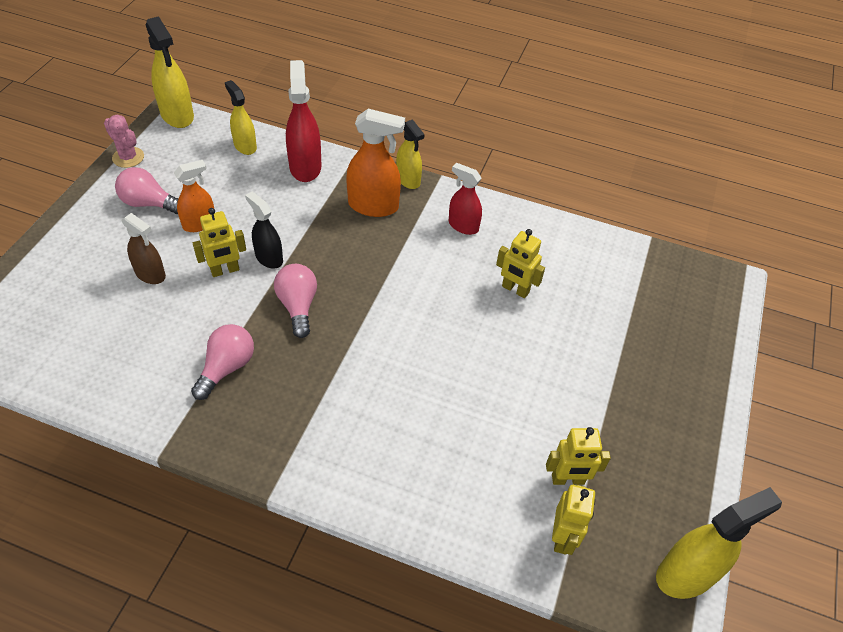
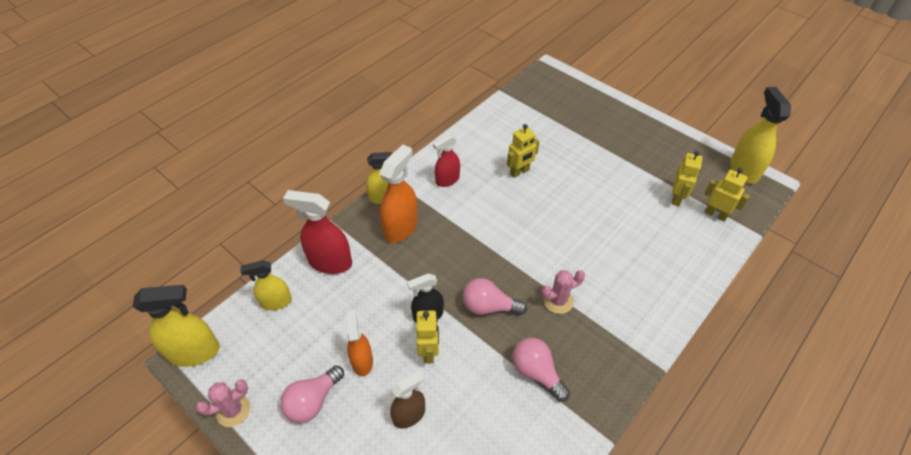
camera: 65 degrees left, 0 degrees up
(330, 369) = (558, 301): none -> pink cactus

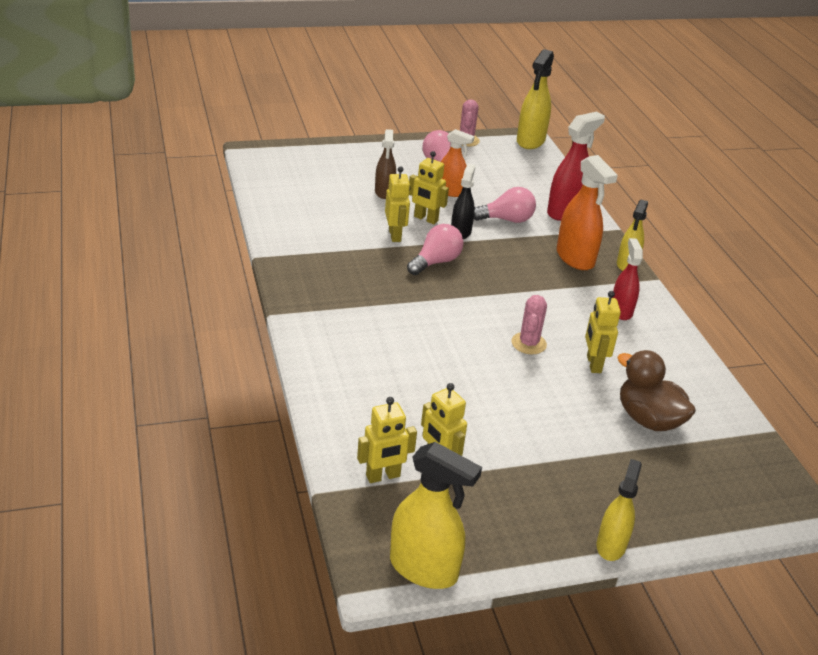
camera: 120 degrees right, 15 degrees down
(276, 302) = (545, 179): yellow spray bottle -> yellow spray bottle (611, 545)
(476, 358) = (395, 235): none -> yellow robot
(536, 372) = (349, 254): pink light bulb -> pink light bulb (506, 220)
(544, 134) = (648, 419): none -> brown duck
(558, 301) = (400, 299): pink cactus -> pink cactus (528, 343)

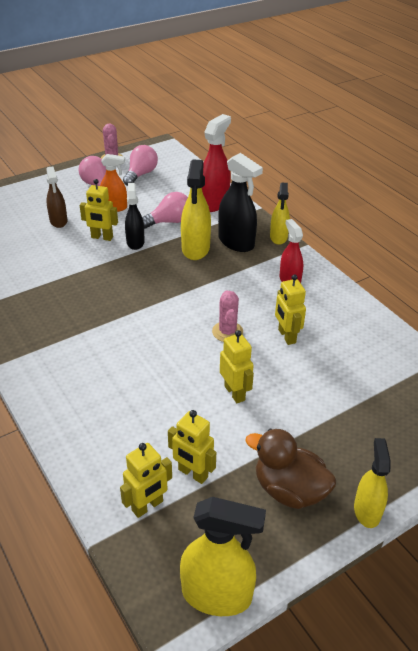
camera: 15 degrees left, 5 degrees up
(395, 235) = (80, 259): yellow robot -> yellow robot (235, 393)
(436, 262) = (124, 276): pink light bulb -> pink light bulb (141, 174)
(530, 141) = (164, 148): yellow spray bottle -> yellow spray bottle (195, 249)
(575, 258) = (236, 242): orange spray bottle -> black spray bottle
(648, 419) = (349, 375): brown duck -> brown duck (289, 490)

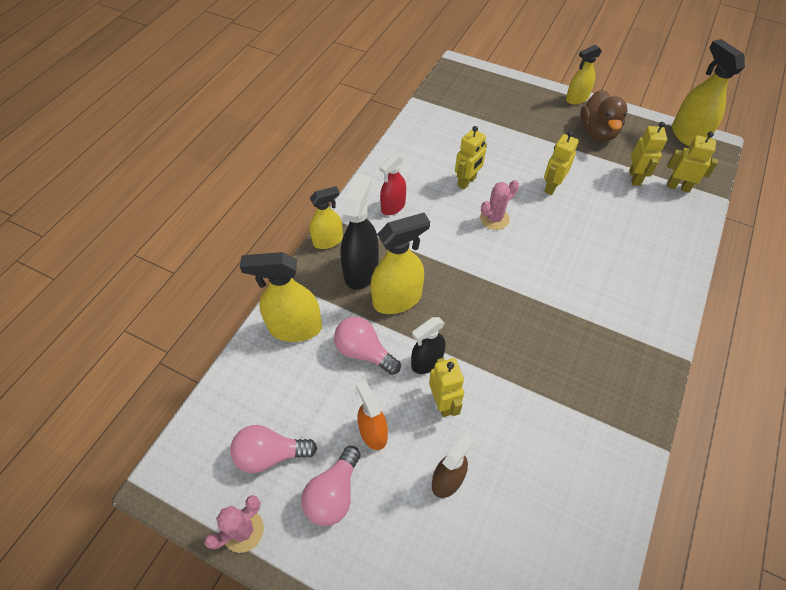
camera: 120 degrees left, 15 degrees up
(214, 203) = (295, 328): red spray bottle -> yellow spray bottle

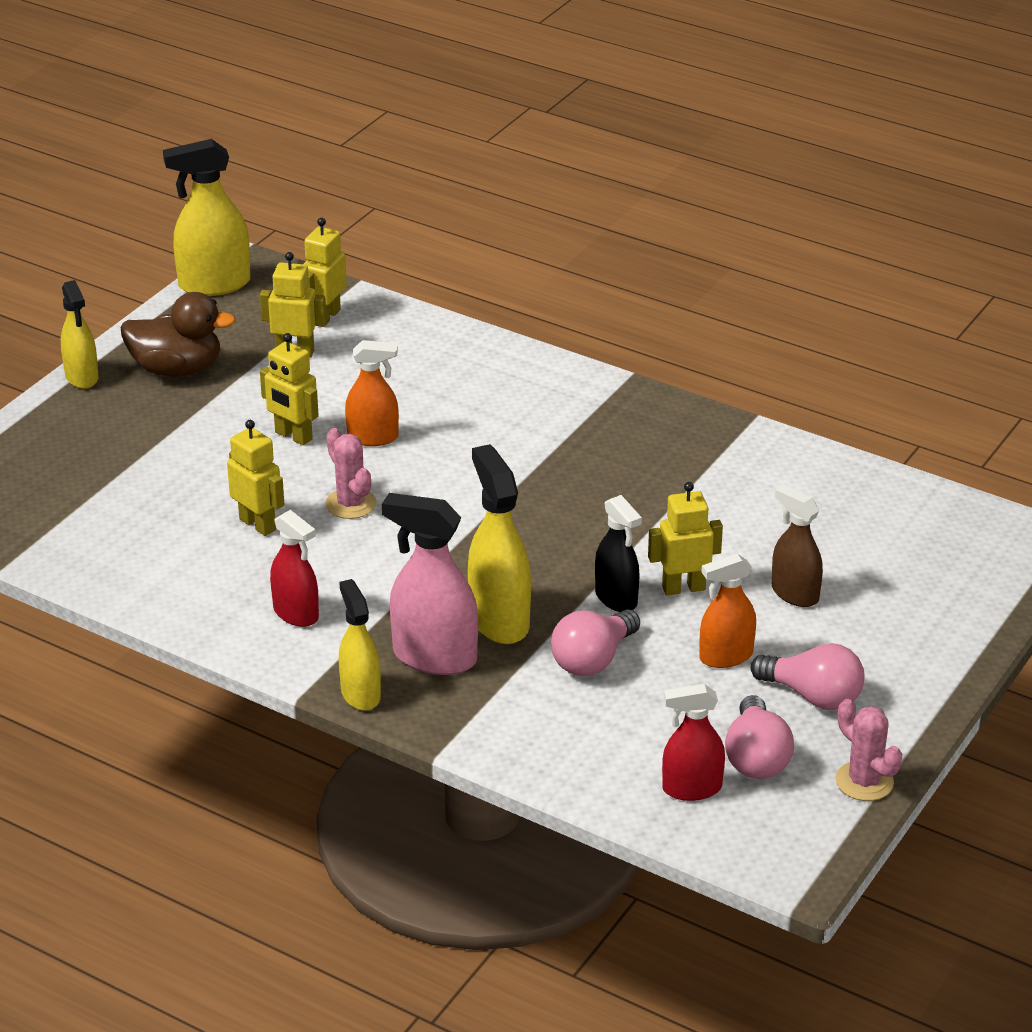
camera: 85 degrees left, 20 degrees down
(243, 414) = (691, 788): none -> red spray bottle
(295, 328) = (540, 734): yellow spray bottle -> none
(361, 270) = (434, 657): black spray bottle -> pink spray bottle
(562, 222) = (373, 437): none -> orange spray bottle

